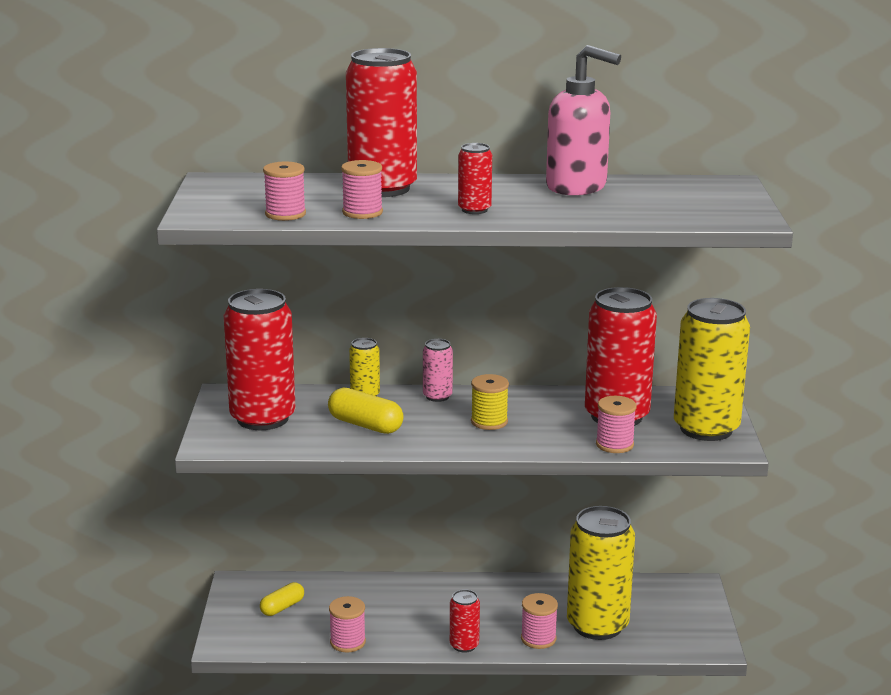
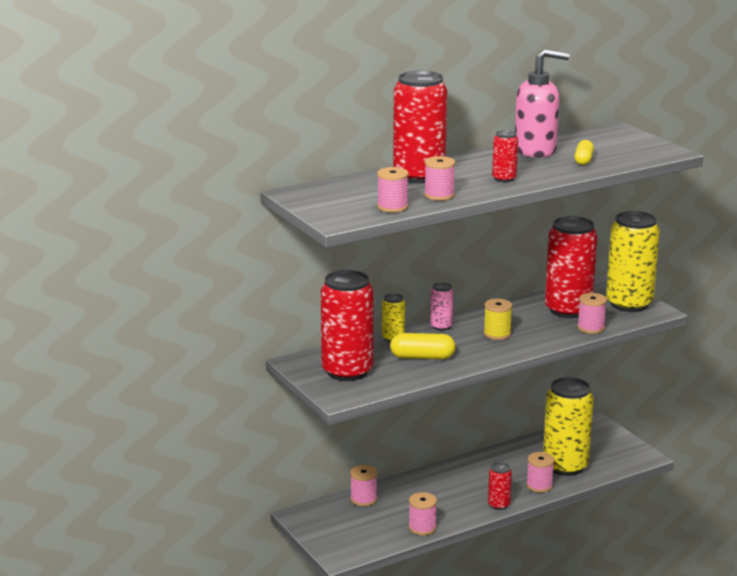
camera: 30 degrees left, 0 degrees up
(282, 607) = (350, 520): yellow capsule -> yellow capsule (583, 160)
(324, 588) = (363, 499): none -> pink spool

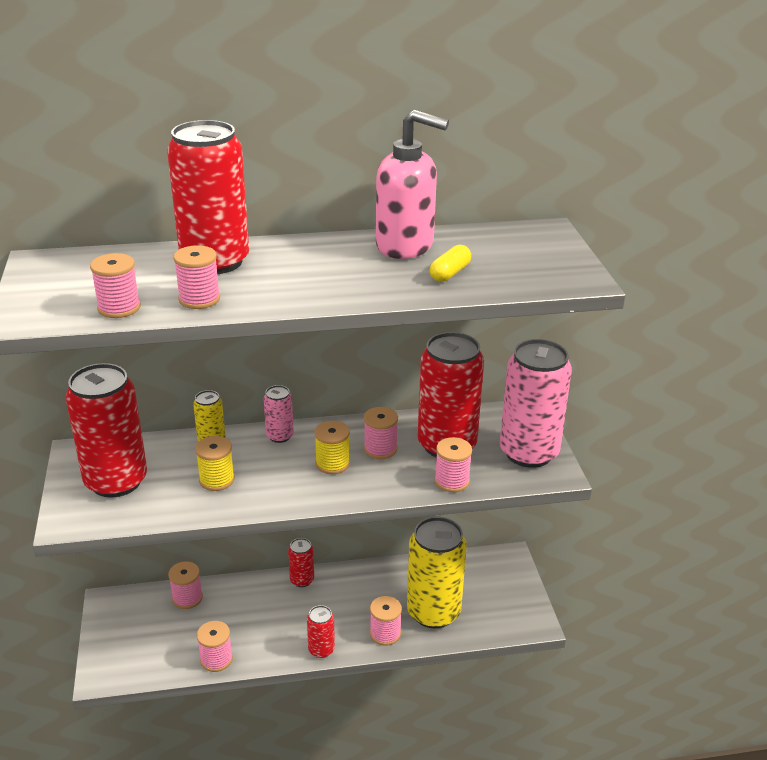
camera: 20 degrees right, 10 degrees up
(422, 357) = (217, 480): yellow capsule -> yellow spool
(504, 179) = (312, 286): red can -> red can (302, 580)
(523, 320) = (380, 449): none -> pink spool
(629, 304) = (529, 452): yellow can -> pink can

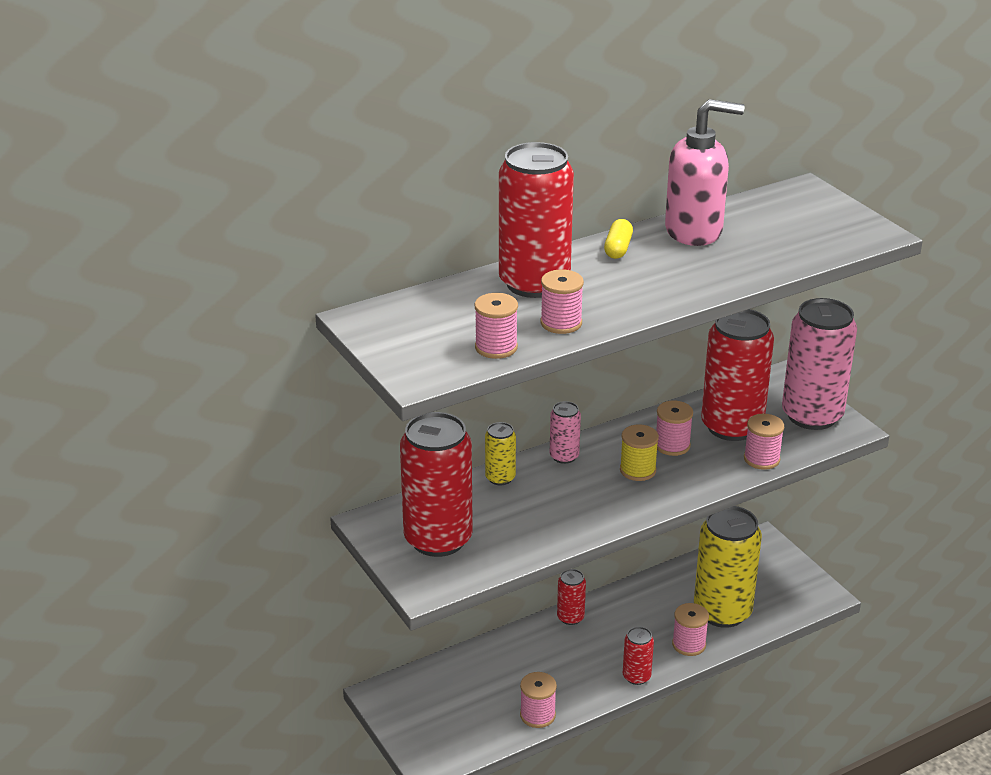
camera: 20 degrees left, 0 degrees up
(187, 598) = (463, 667): pink spool -> none
(217, 480) = (538, 513): yellow spool -> none
(450, 273) = (759, 250): yellow capsule -> yellow capsule (618, 248)

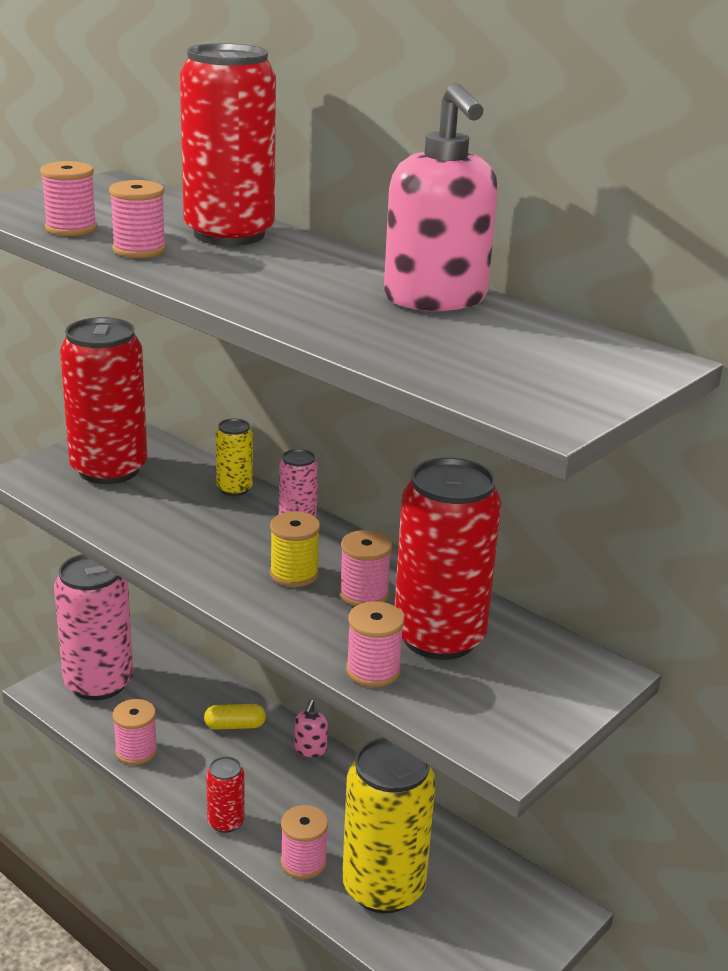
camera: 70 degrees right, 5 degrees down
(570, 617) = (310, 749): red can -> pink soap dispenser
(618, 248) = (349, 264): yellow capsule -> yellow capsule (235, 725)
(812, 415) = (517, 710): pink can -> pink can (98, 683)

